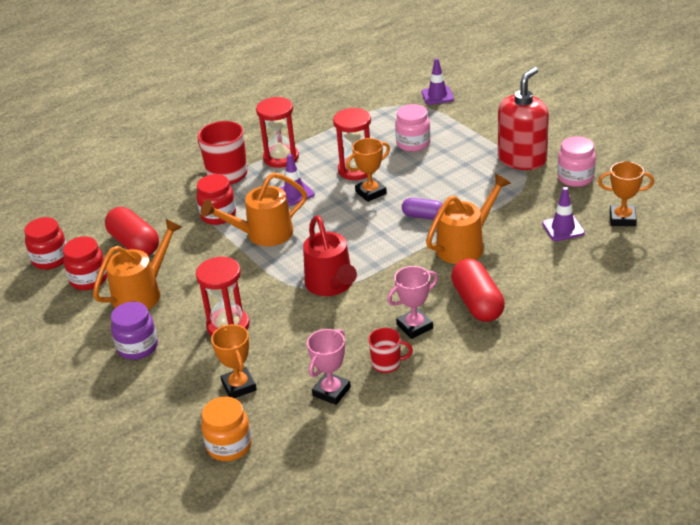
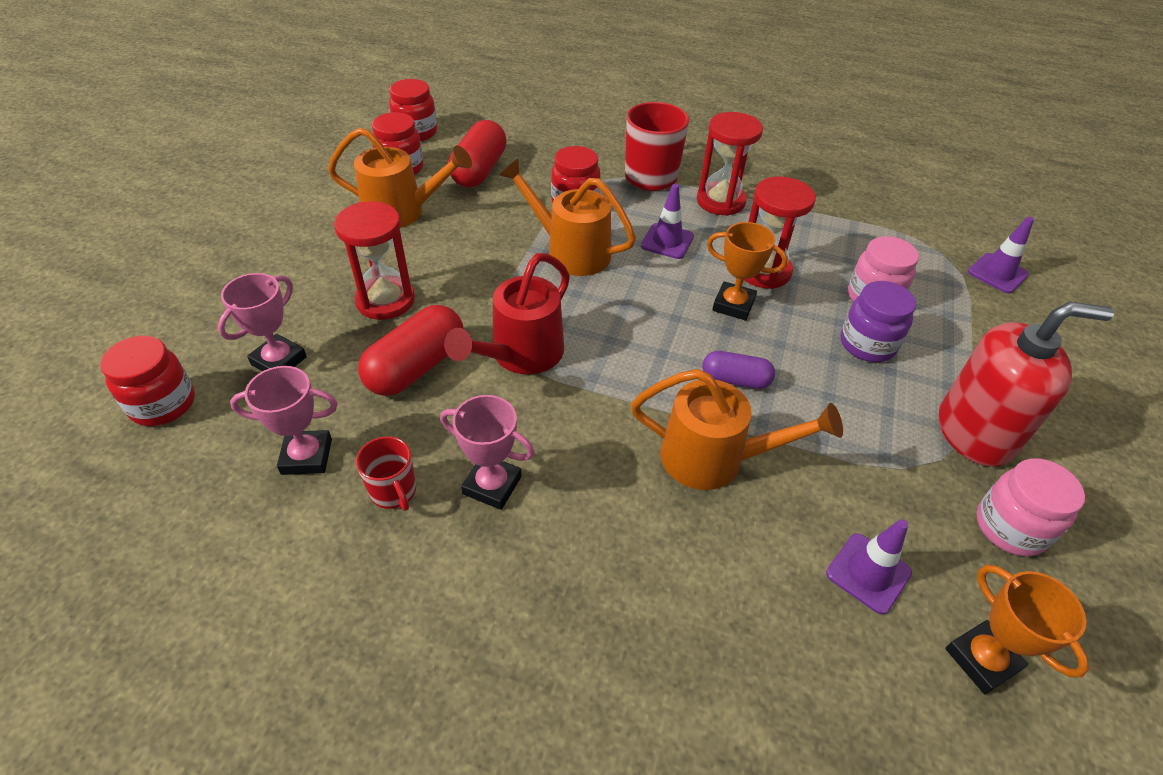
camera: 50 degrees right, 10 degrees up
(138, 347) = (310, 249): purple jar -> purple jar (867, 344)
(229, 446) = (163, 404): orange jar -> red jar
(239, 386) = (279, 361): orange trophy -> pink trophy
(423, 216) = (735, 380): purple capsule -> purple capsule turned 60 degrees counterclockwise
(477, 303) = (594, 539): red capsule -> red capsule (416, 367)

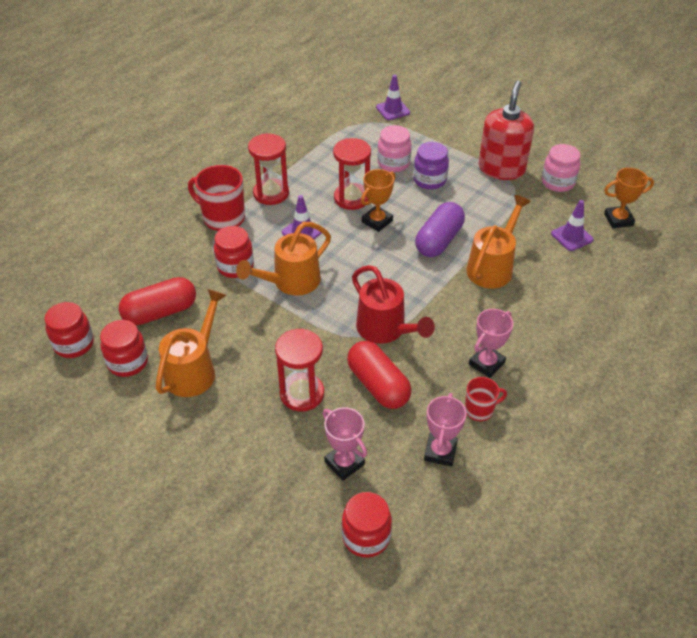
camera: 70 degrees left, 0 degrees up
(479, 170) = (160, 312): red capsule -> red capsule turned 60 degrees counterclockwise
(735, 380) = (439, 240): purple capsule -> purple capsule, size x1.67

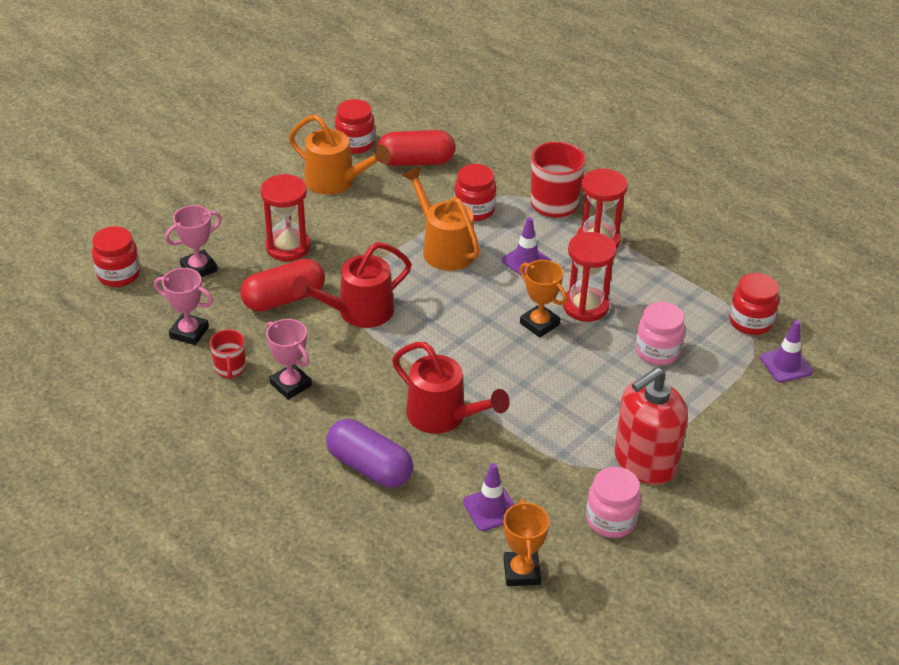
camera: 95 degrees right, 5 degrees down
(74, 344) = (385, 114): red jar -> red jar (750, 322)
(160, 312) = (416, 161): red capsule -> red capsule turned 75 degrees counterclockwise
(429, 180) = (620, 382): purple jar -> none
(439, 240) = (498, 374): purple capsule -> purple capsule (369, 467)
(493, 266) = (444, 417): orange watering can -> red watering can
(501, 169) = (645, 462): red soap dispenser -> red soap dispenser turned 120 degrees clockwise

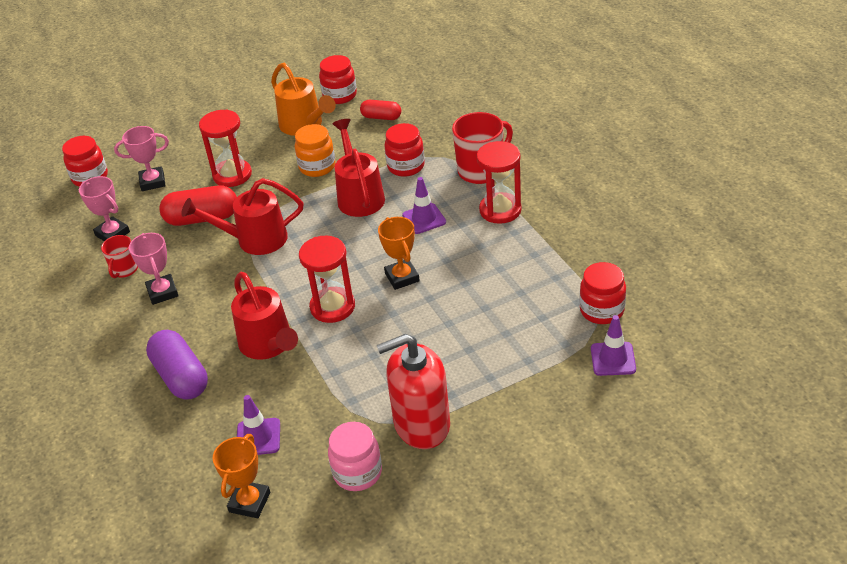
camera: 25 degrees right, 0 degrees up
(378, 224) = (317, 167): none -> orange jar
(416, 161) = (381, 117): red capsule -> red capsule, size x0.60
(443, 248) = (359, 195): orange watering can -> red watering can
(585, 306) = (453, 268): red hourglass -> red hourglass (332, 307)
(657, 351) = (495, 322): pink jar -> none

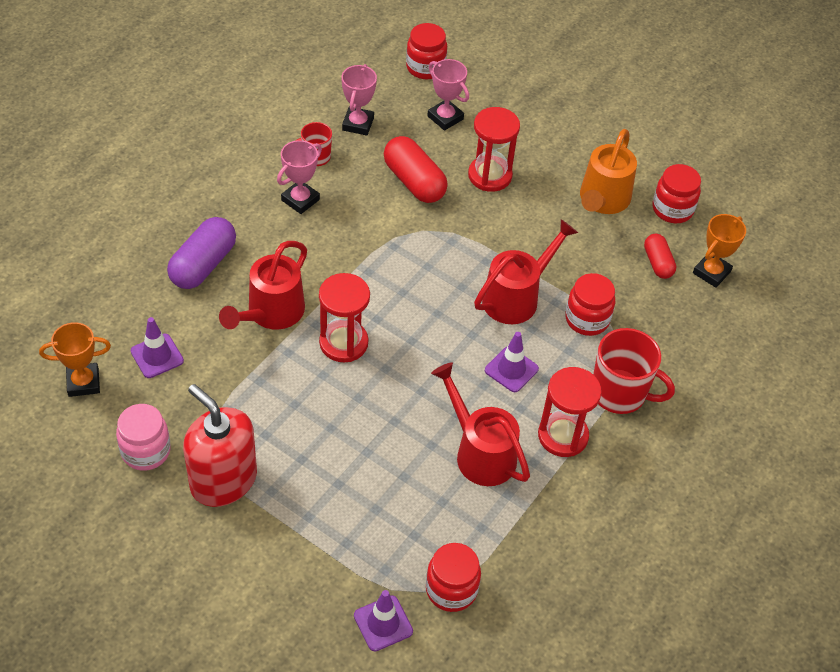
camera: 55 degrees right, 10 degrees up
(254, 240) = (405, 237): red watering can -> red watering can (479, 452)
(317, 167) = (542, 241): orange jar -> none
(402, 277) = (413, 385): orange trophy -> orange trophy (711, 272)

